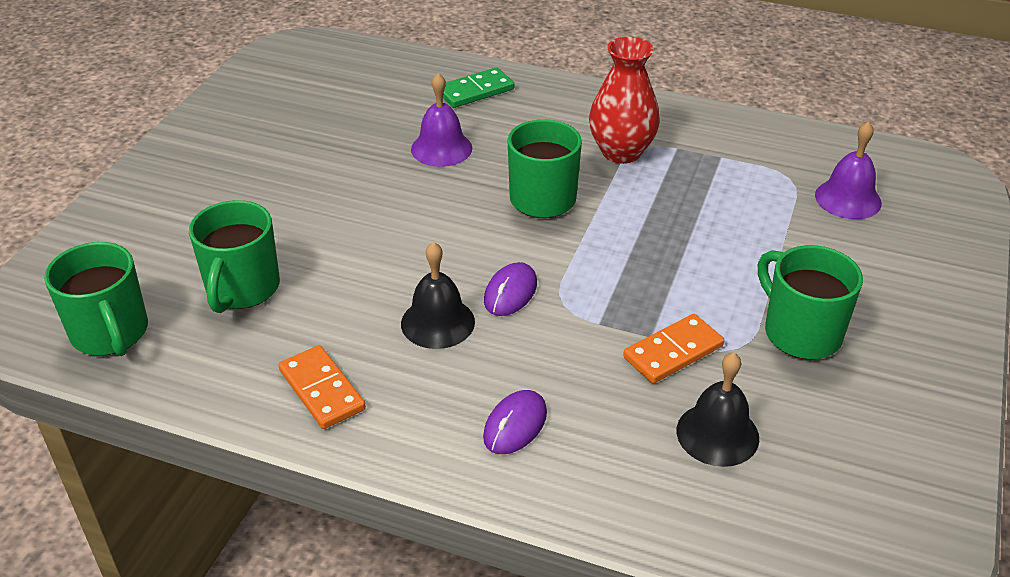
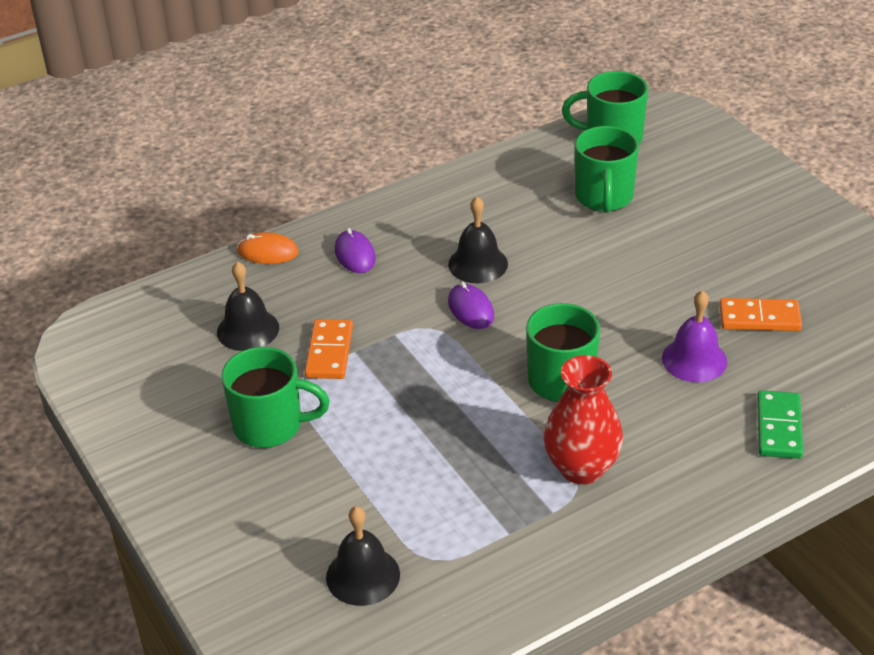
camera: 130 degrees right, 0 degrees up
(242, 289) = (604, 197): green mug -> green mug turned 135 degrees counterclockwise
(321, 390) = (470, 196): orange domino -> orange domino (759, 318)
(588, 507) = (268, 252): none -> orange mouse
(848, 199) = (363, 575): purple bell -> black bell

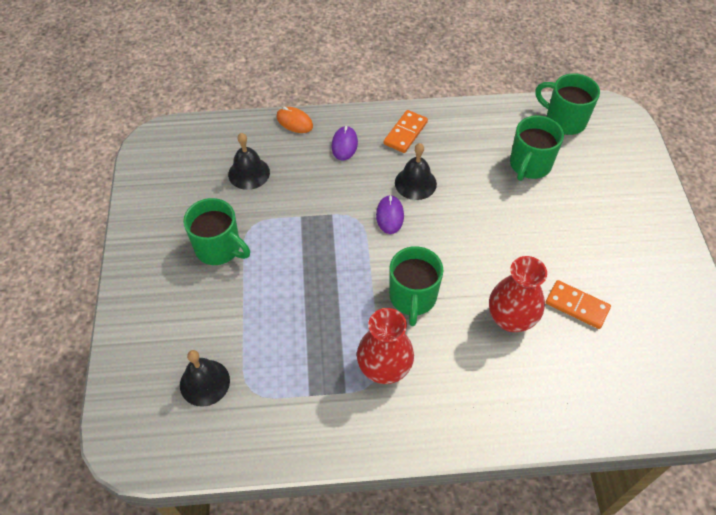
camera: 25 degrees right, 15 degrees up
(329, 352) = (285, 210): orange domino -> orange domino (405, 133)
(694, 359) = (510, 319): purple bell -> red vase
(778, 427) = (535, 400): green domino -> none

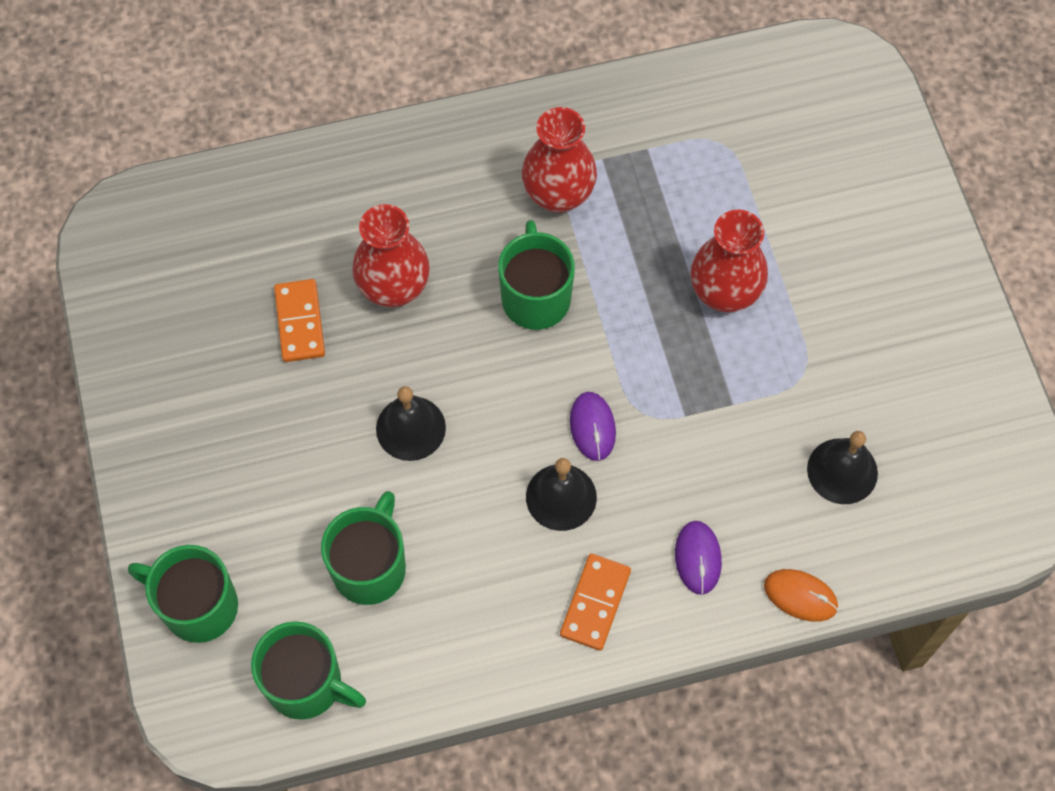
camera: 170 degrees right, 10 degrees up
(204, 382) = (784, 142): black bell -> black bell (410, 428)
(219, 248) = (838, 328): green mug -> green mug (198, 606)
(285, 281) = (724, 293): none -> red vase
(577, 306) = (299, 322): orange domino -> orange domino turned 60 degrees clockwise

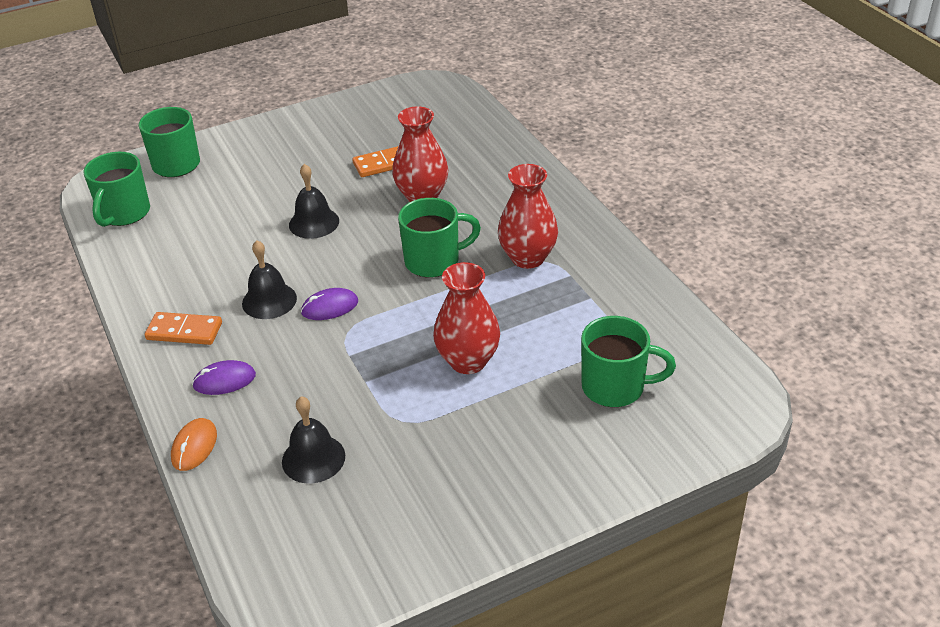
camera: 80 degrees right, 25 degrees down
(370, 567) = (207, 224): green mug -> green mug (615, 387)

